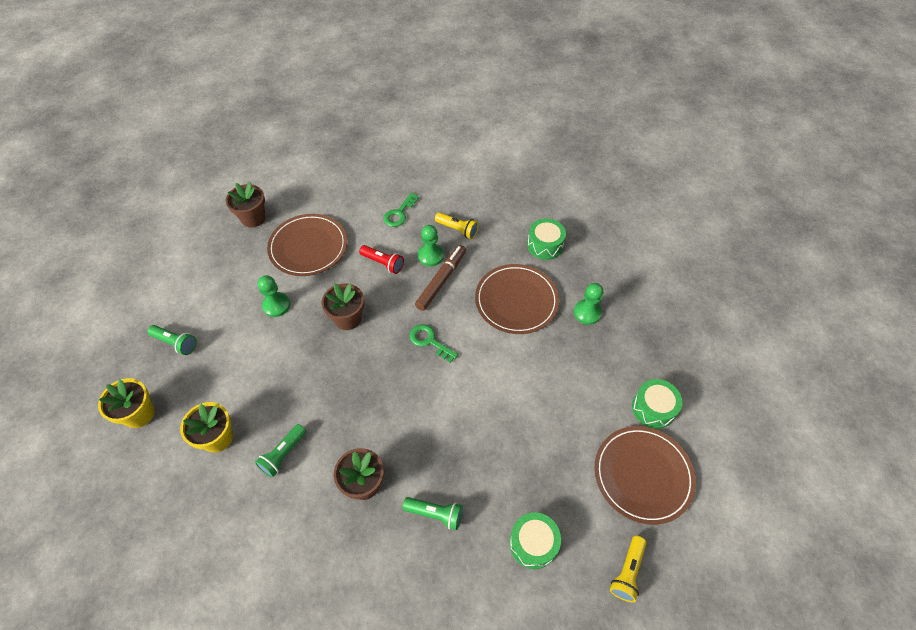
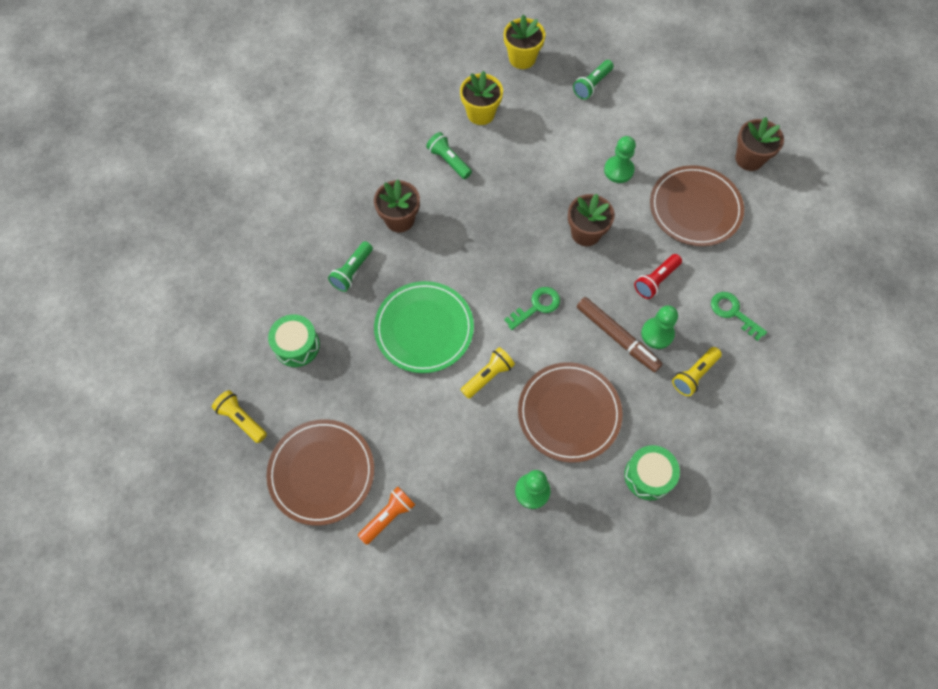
camera: 105 degrees right, 10 degrees up
(477, 427) = (424, 328): none -> green plate
(505, 364) = (488, 376): none -> yellow flashlight
(653, 408) = (388, 516): green drum -> orange flashlight

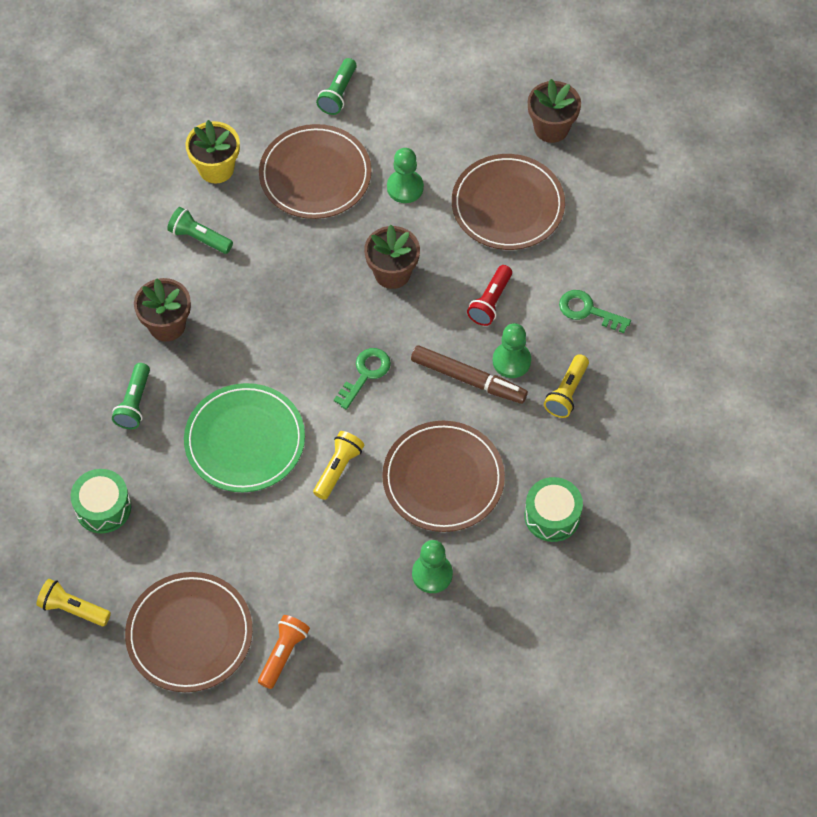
camera: 20 degrees left, 5 degrees down
(522, 58) = (241, 85): yellow flower pot -> none
(553, 140) = (315, 175): none -> brown plate

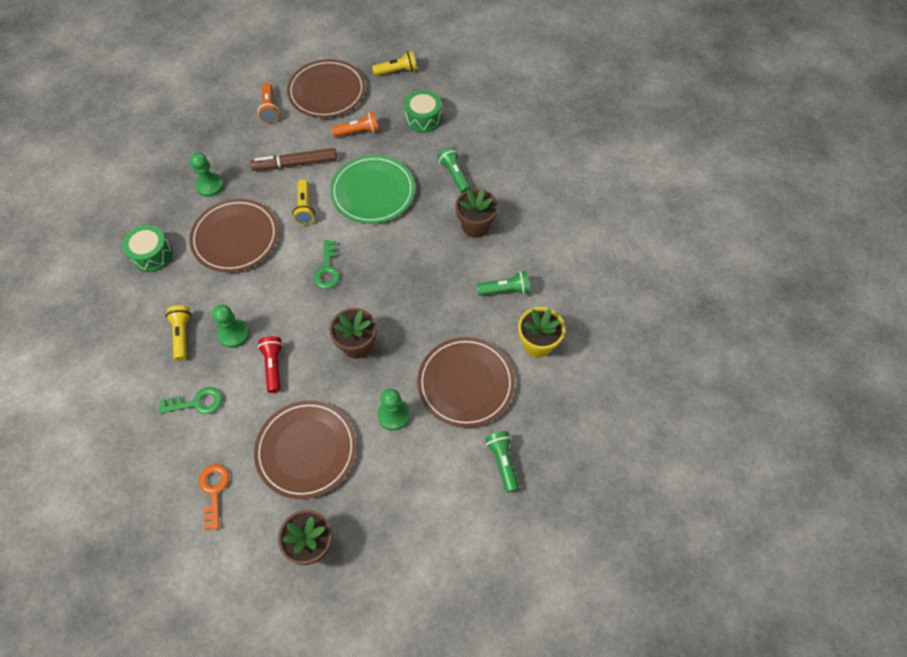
camera: 145 degrees right, 0 degrees up
(198, 540) = (358, 132): none -> orange flashlight
(468, 379) = (256, 305): brown marker -> brown marker (295, 164)
(614, 220) = (214, 490): none -> orange key

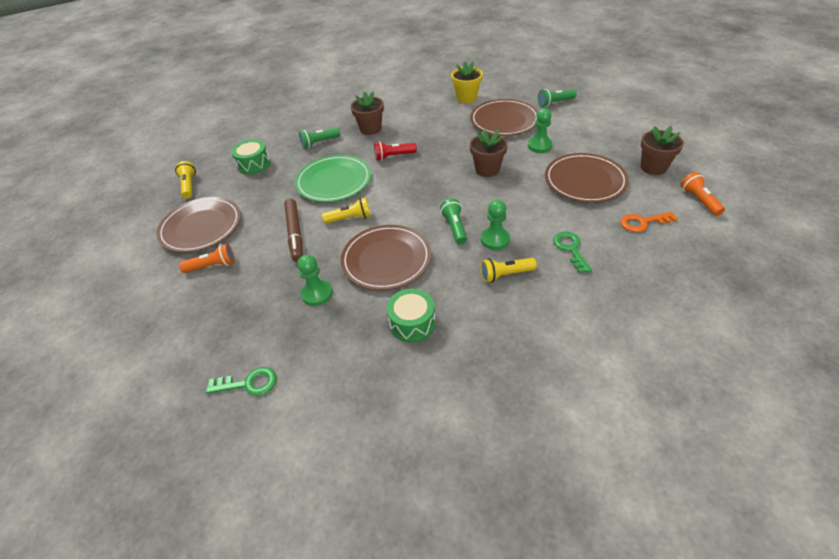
camera: 90 degrees left, 15 degrees down
(273, 366) = (519, 209): red flashlight -> red flashlight (393, 156)
(327, 269) = (418, 195): green key -> green key (249, 383)
(358, 132) = (261, 199): orange flashlight -> orange flashlight (699, 200)
(505, 290) = (426, 112): green flashlight -> green flashlight (454, 227)

